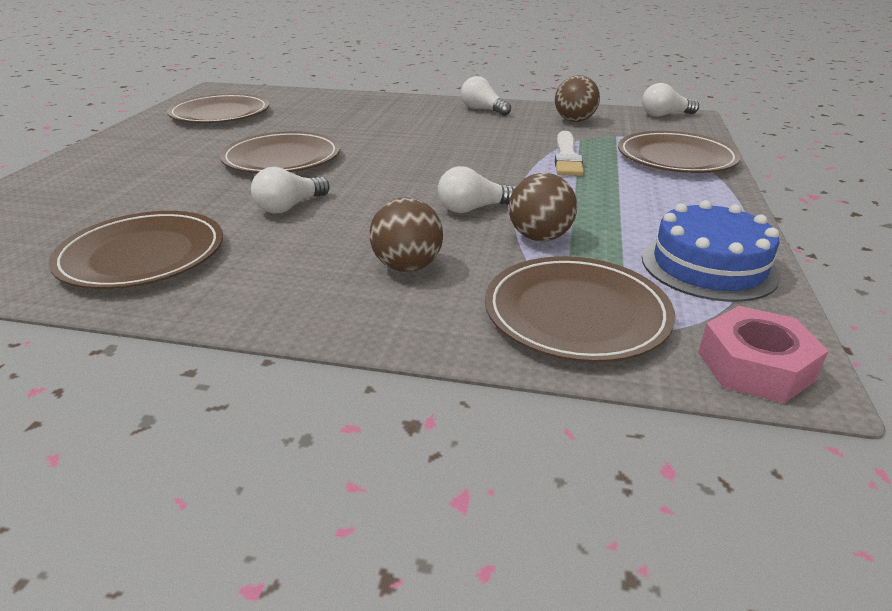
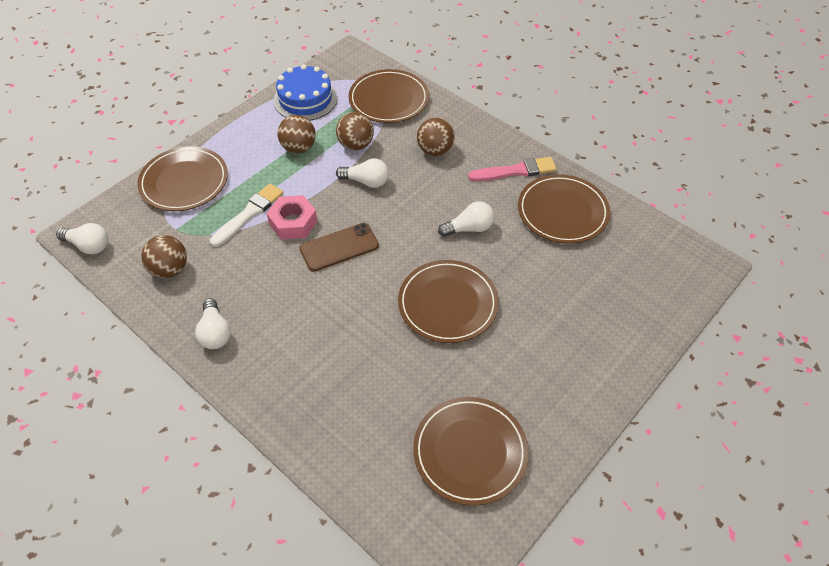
camera: 150 degrees left, 20 degrees up
(242, 281) = (515, 171): none -> pink brush
(438, 161) = (339, 247): none -> brown phone
(611, 213) = (298, 148): none -> brown ball
(755, 366) = (355, 60): pink nut -> pink nut (293, 222)

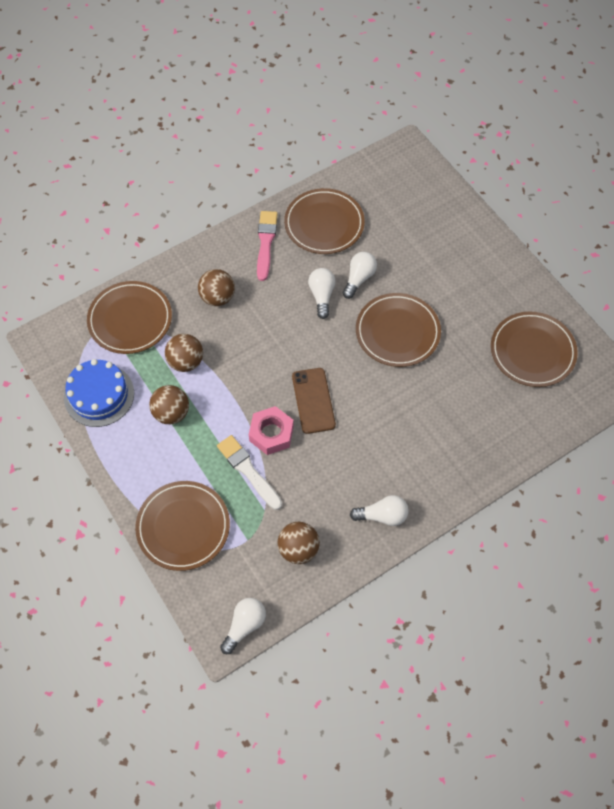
camera: 75 degrees left, 10 degrees up
(366, 181) = (239, 363): white light bulb -> white light bulb (359, 279)

